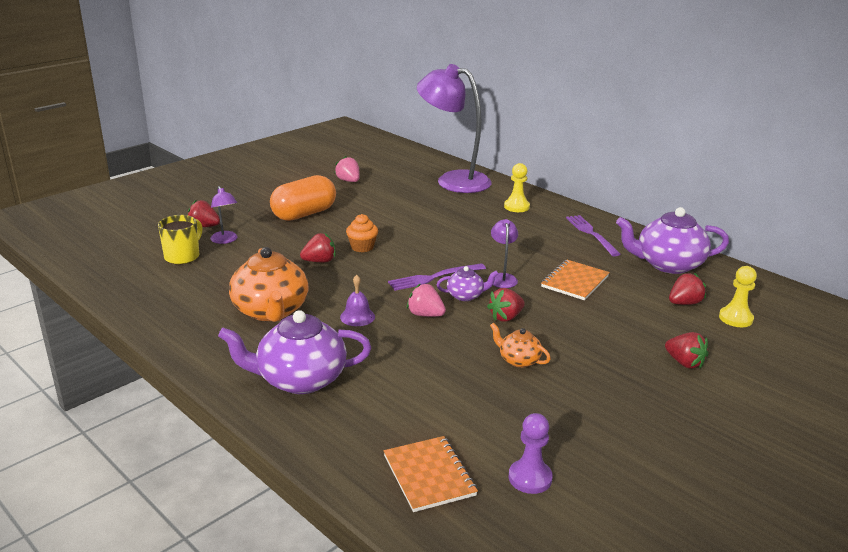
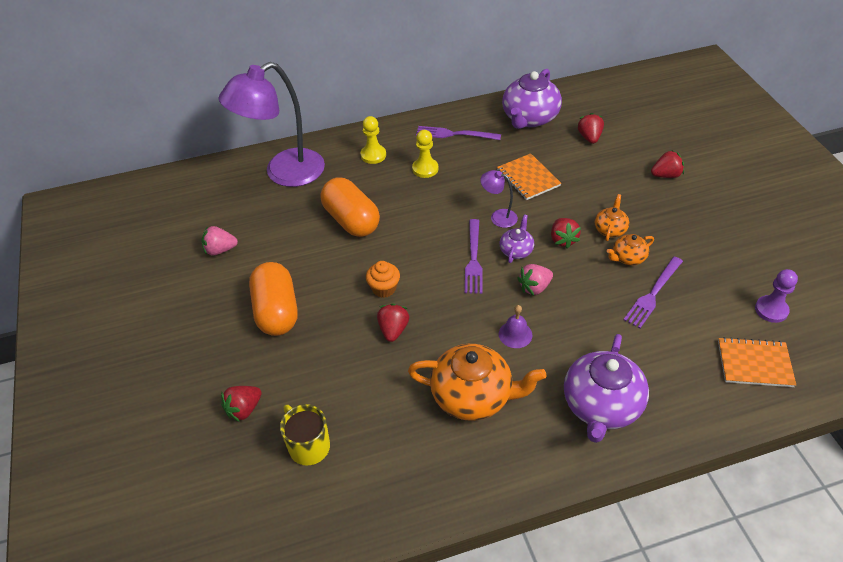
camera: 60 degrees left, 20 degrees up
(225, 240) = (294, 397): purple lamp -> none
(427, 217) = (351, 220): none -> orange capsule
(477, 385) = (652, 294): none -> purple fork
(551, 342) = (610, 229): none -> orange teapot
(735, 318) = (621, 124): yellow pawn -> yellow pawn (425, 169)

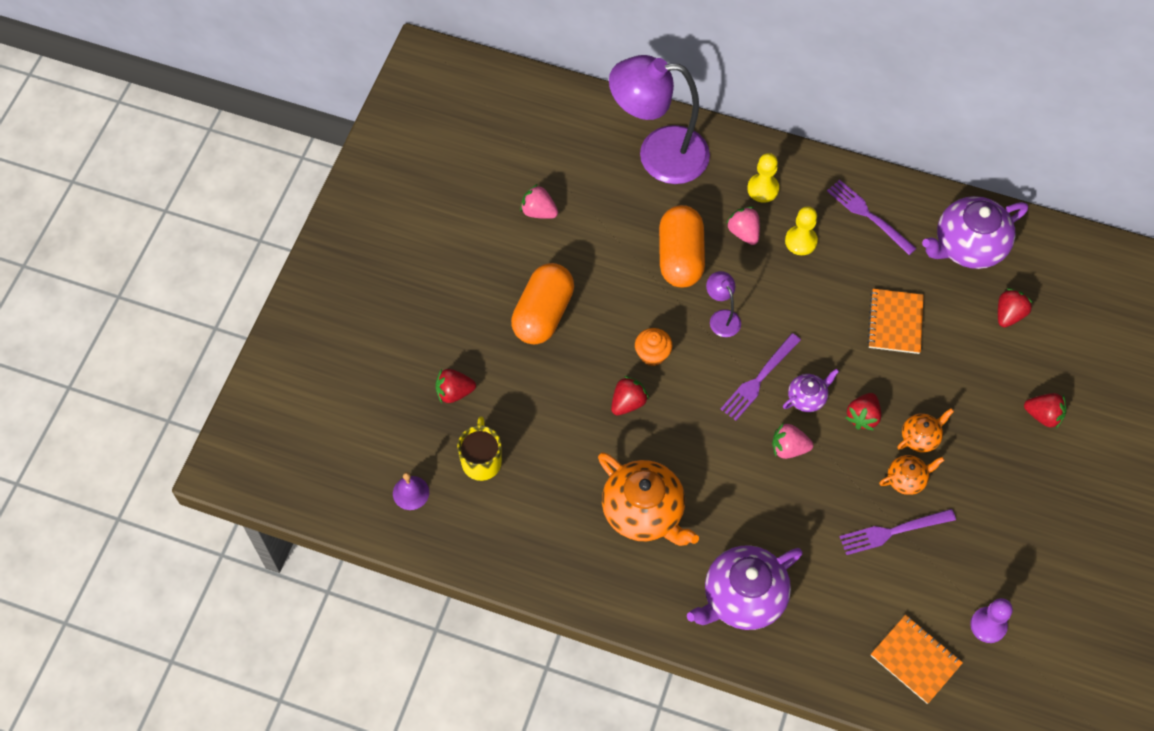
camera: 35 degrees right, 15 degrees up
(382, 184) = (743, 232): none -> pink strawberry
(498, 216) = (824, 348): purple lamp -> purple lamp (721, 317)
(515, 334) = (729, 481): purple bell -> purple bell (411, 493)
(628, 258) = (907, 479): orange teapot -> orange teapot turned 150 degrees clockwise

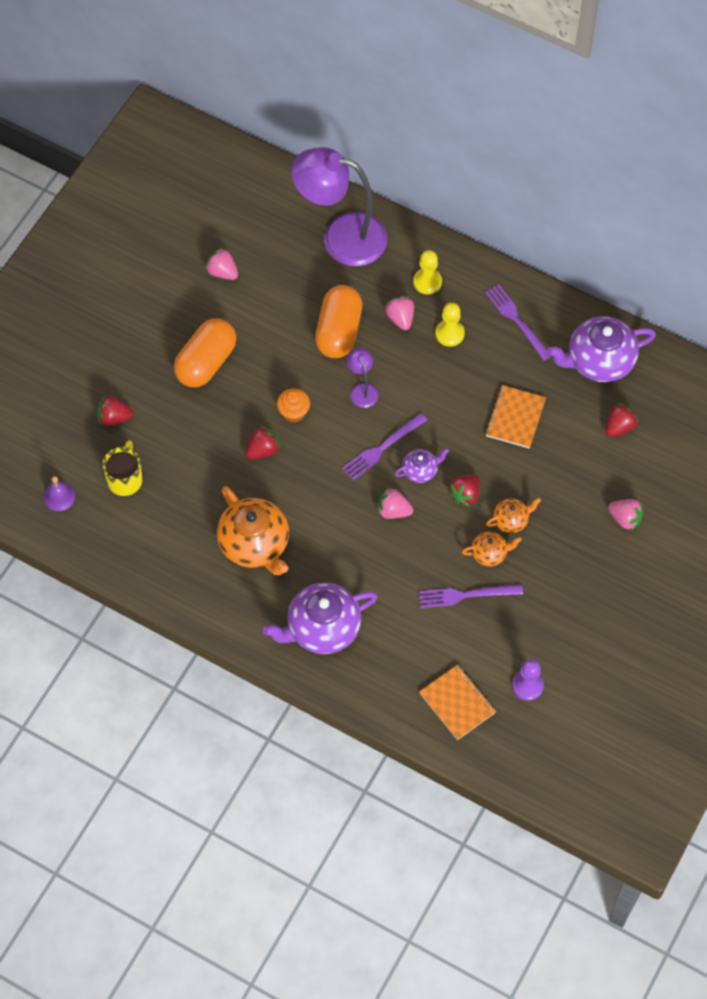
camera: 10 degrees right, 0 degrees up
(1043, 415) = (625, 518): red strawberry -> pink strawberry

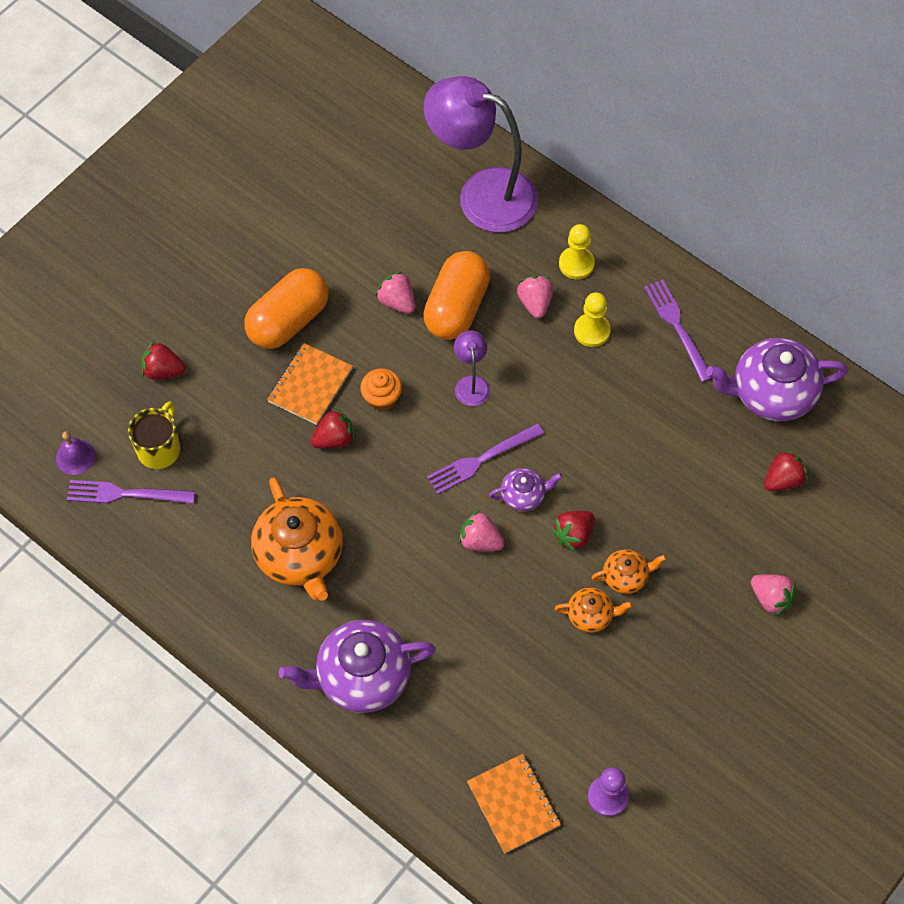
camera: 10 degrees right, 0 degrees up
(222, 272) = (331, 215): pink strawberry -> pink strawberry (397, 302)
(465, 595) = (549, 664): purple fork -> purple fork (124, 494)
(515, 418) = (654, 448): orange notebook -> orange notebook (310, 385)

